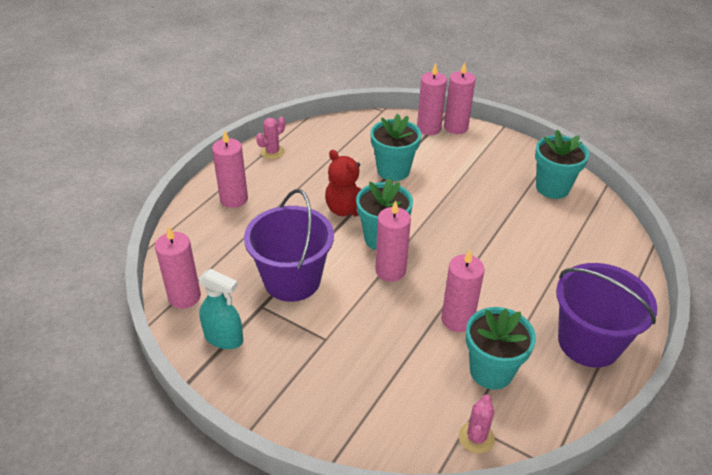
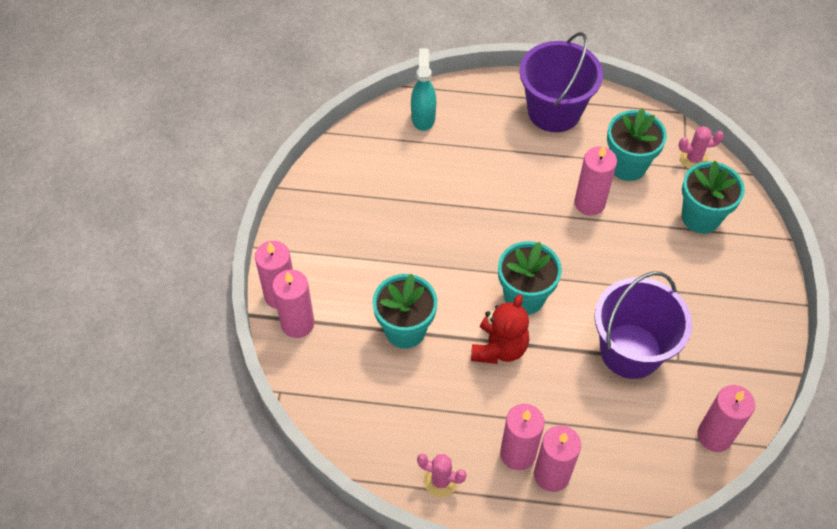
camera: 115 degrees left, 15 degrees up
(224, 338) = (733, 371): turquoise spray bottle -> turquoise spray bottle (423, 117)
(390, 271) = (564, 273): pink candle -> pink candle (517, 454)
(552, 188) = (355, 175): turquoise flower pot -> turquoise flower pot (700, 217)

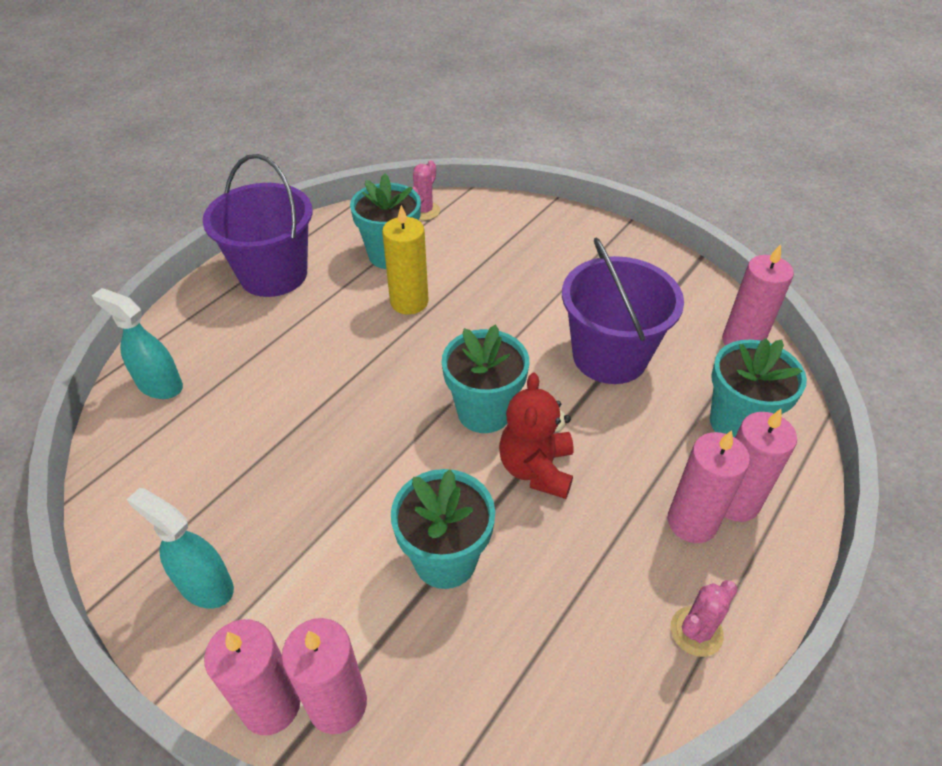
camera: 60 degrees left, 10 degrees down
(320, 227) = (205, 585): none -> turquoise spray bottle
(499, 348) = (536, 469): red teddy bear -> red teddy bear turned 135 degrees counterclockwise
(589, 203) = (409, 302): pink candle -> yellow candle
(700, 217) = (491, 236): turquoise flower pot -> turquoise flower pot (737, 423)

